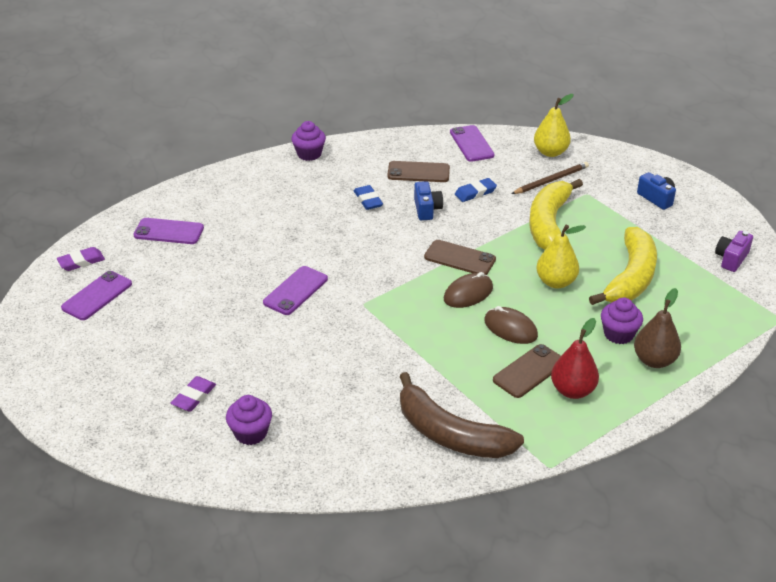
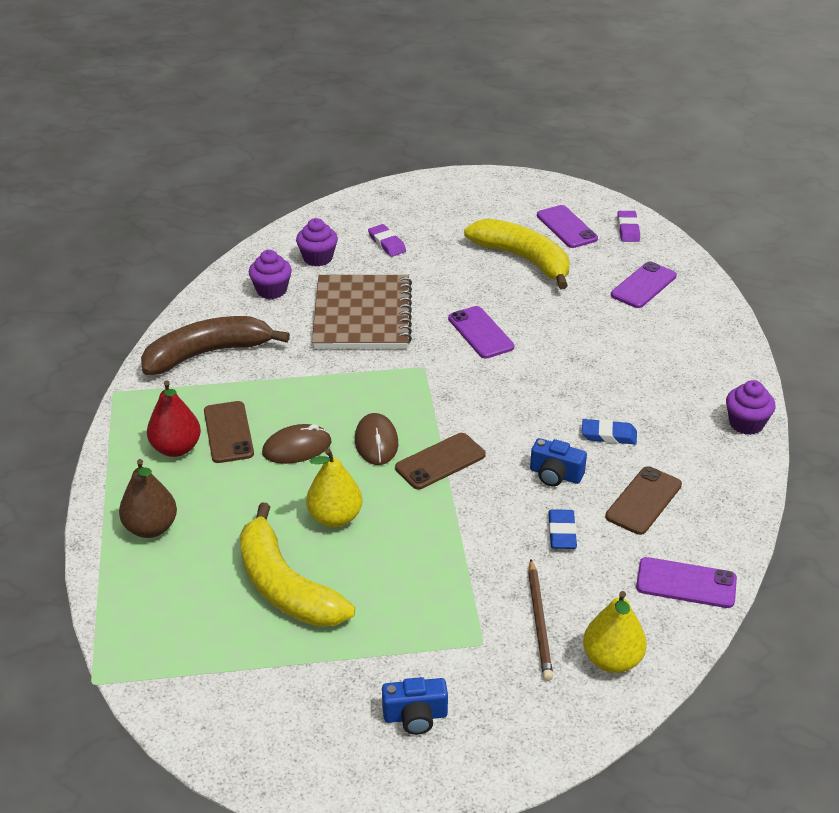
camera: 120 degrees right, 0 degrees up
(321, 364) = (362, 315): none -> brown notebook
(549, 224) = (444, 568): yellow banana -> yellow banana (524, 259)
(618, 334) = (211, 522): purple cupcake -> purple cupcake (271, 290)
(731, 259) = (230, 711): purple camera -> none

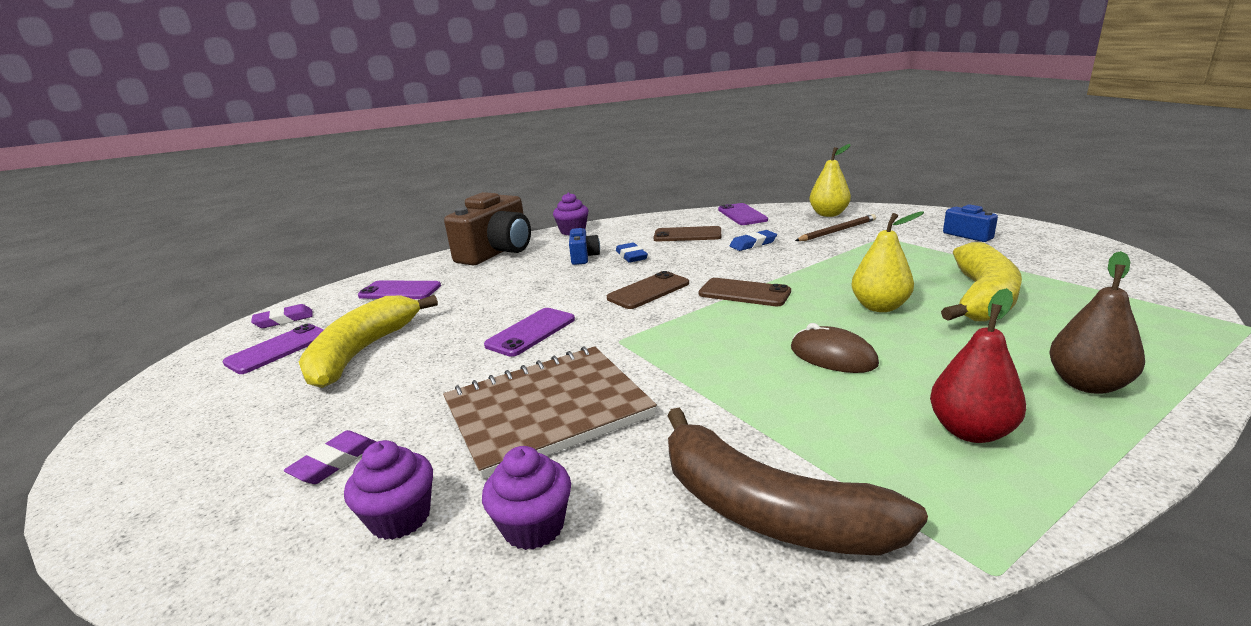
camera: 115 degrees left, 15 degrees down
(228, 432) = (882, 407): brown phone -> brown phone (648, 291)
(376, 442) = (762, 323): brown mouse -> none
(555, 475) = (699, 258): blue camera -> blue camera (583, 257)
(712, 355) = (497, 252): none -> brown camera

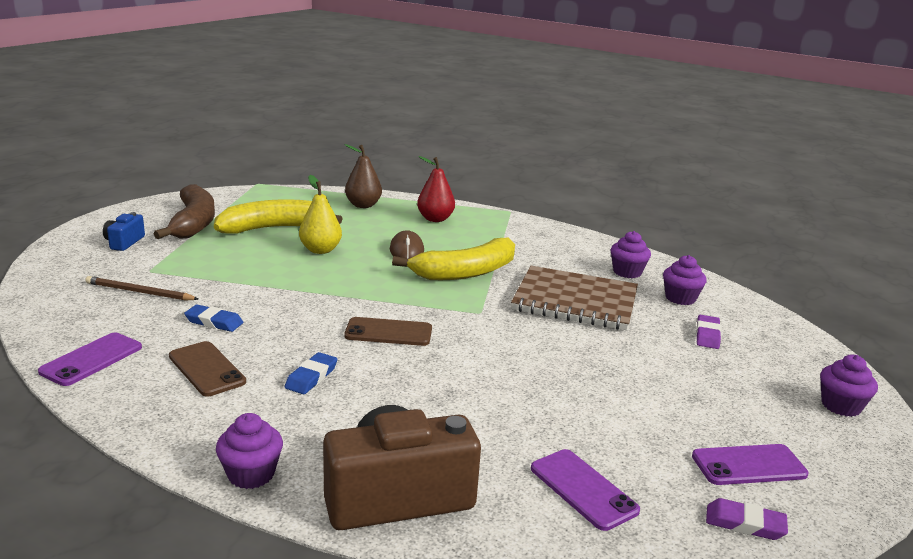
camera: 140 degrees left, 0 degrees up
(148, 450) = (841, 406): none -> purple cupcake
(334, 462) = (707, 335): purple eraser -> purple eraser turned 60 degrees counterclockwise
(363, 352) = (664, 410): yellow banana -> yellow banana (465, 272)
(531, 332) = (521, 350): purple phone -> none
(583, 257) = (344, 408): blue camera -> none
(744, 293) = (346, 294): brown phone -> none
(766, 510) = (542, 240): brown banana -> brown banana (193, 223)
(828, 214) = (69, 308): yellow pear -> none

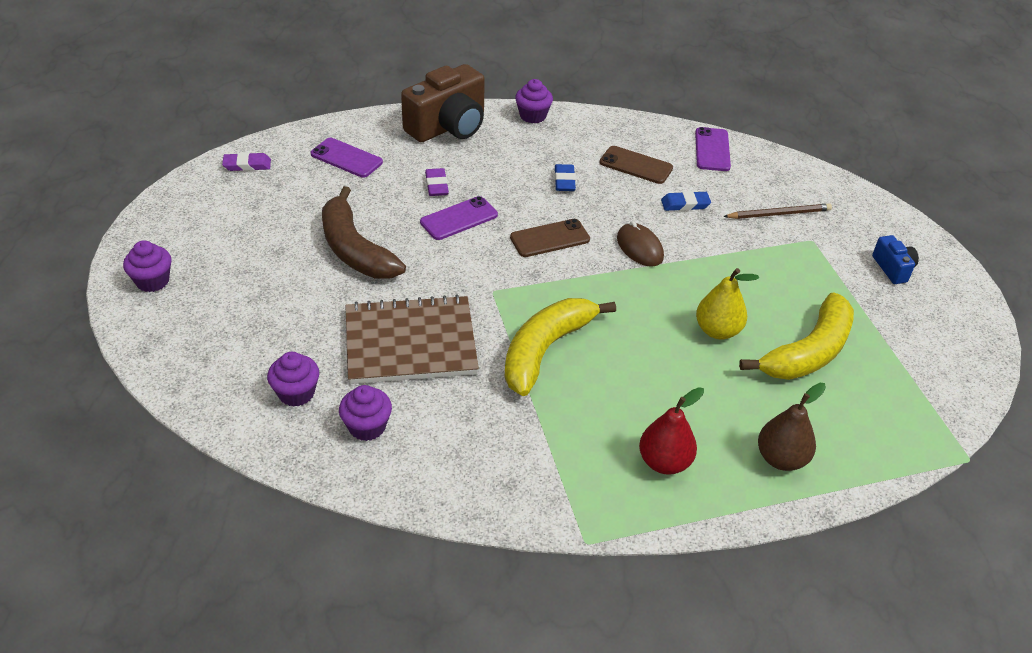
camera: 155 degrees right, 20 degrees up
(193, 223) = (890, 327): brown banana -> brown banana (355, 249)
(406, 250) = (635, 367): brown mouse -> brown mouse (640, 248)
(707, 335) = (266, 336): purple eraser -> purple eraser (436, 185)
(748, 465) = (240, 203): purple phone -> purple phone (459, 219)

